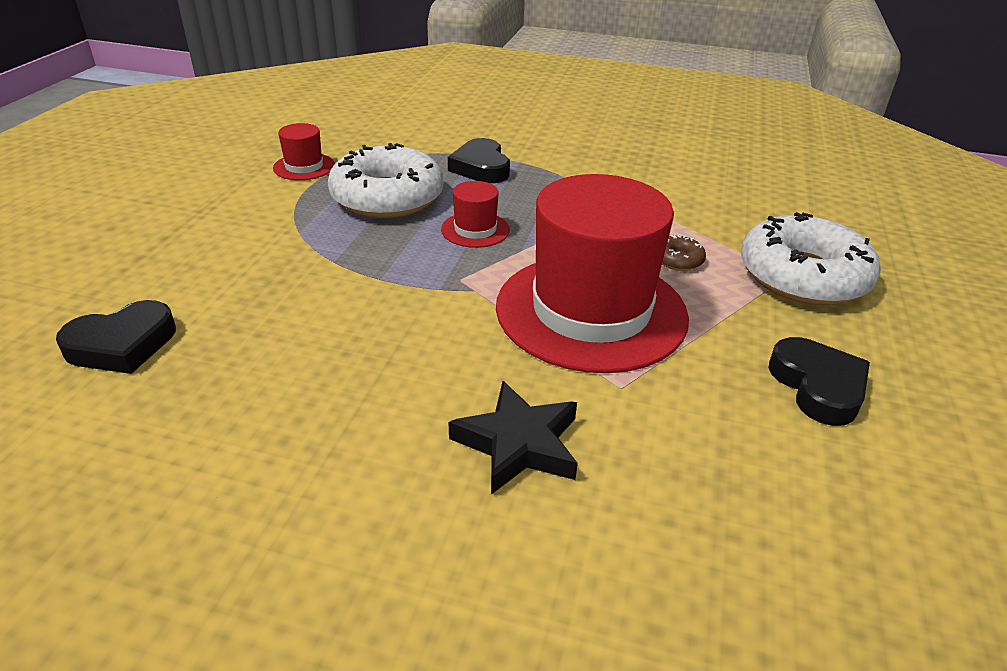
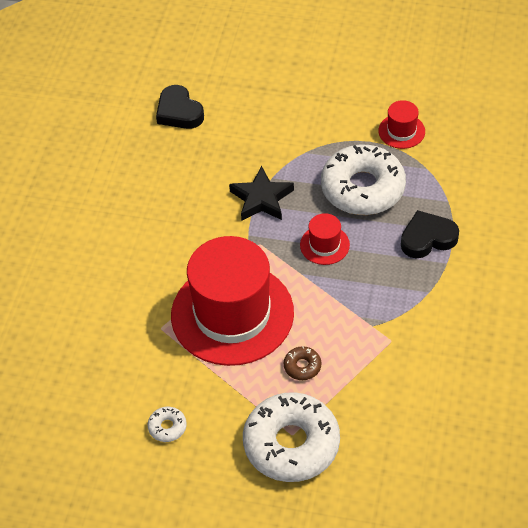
camera: 90 degrees right, 15 degrees up
(518, 444) = (115, 284): black star -> black star (261, 199)
(818, 386) = (167, 427): black heart -> white donut

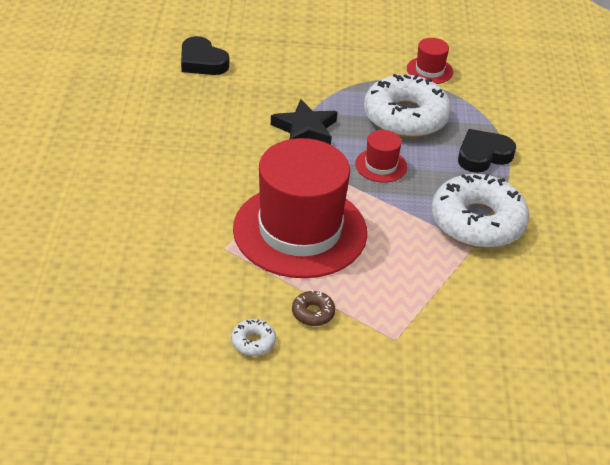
camera: 15 degrees left, 10 degrees down
(291, 444) = (397, 348): white donut -> white donut (477, 222)
(302, 366) = (388, 274): brown donut -> brown donut (313, 313)

